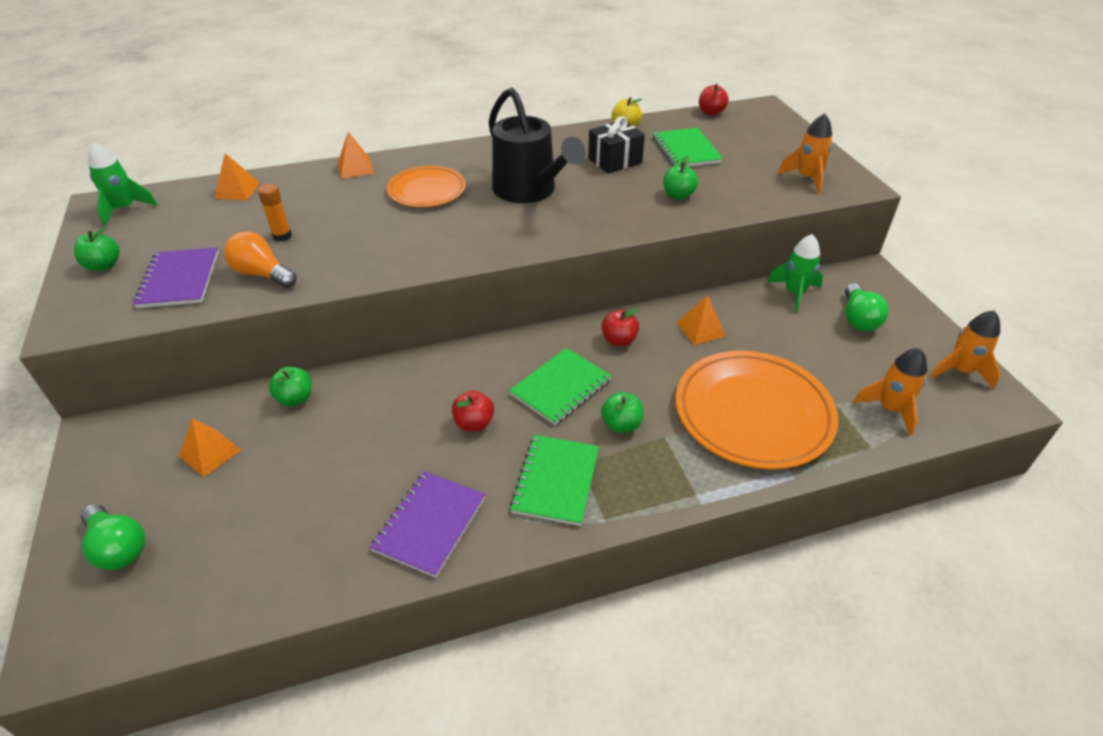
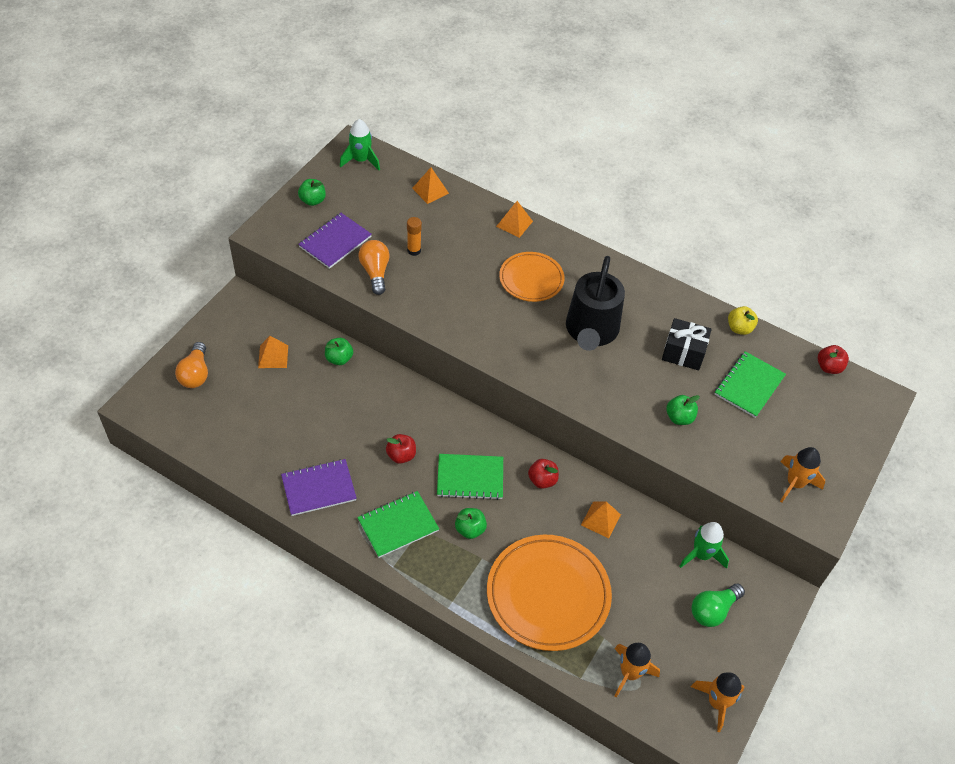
camera: 45 degrees right, 10 degrees up
(118, 547) = (195, 374): green light bulb -> orange light bulb

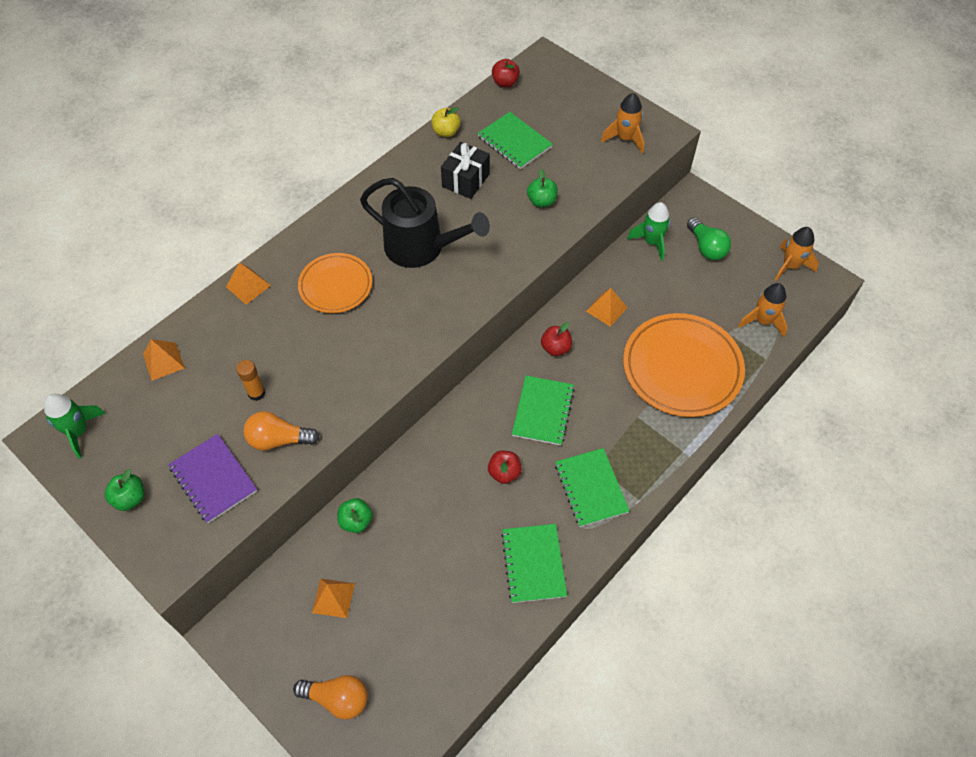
camera: 75 degrees left, 5 degrees up
(318, 488) = (533, 564): purple notebook -> green notebook
(470, 529) = (604, 421): green apple -> none

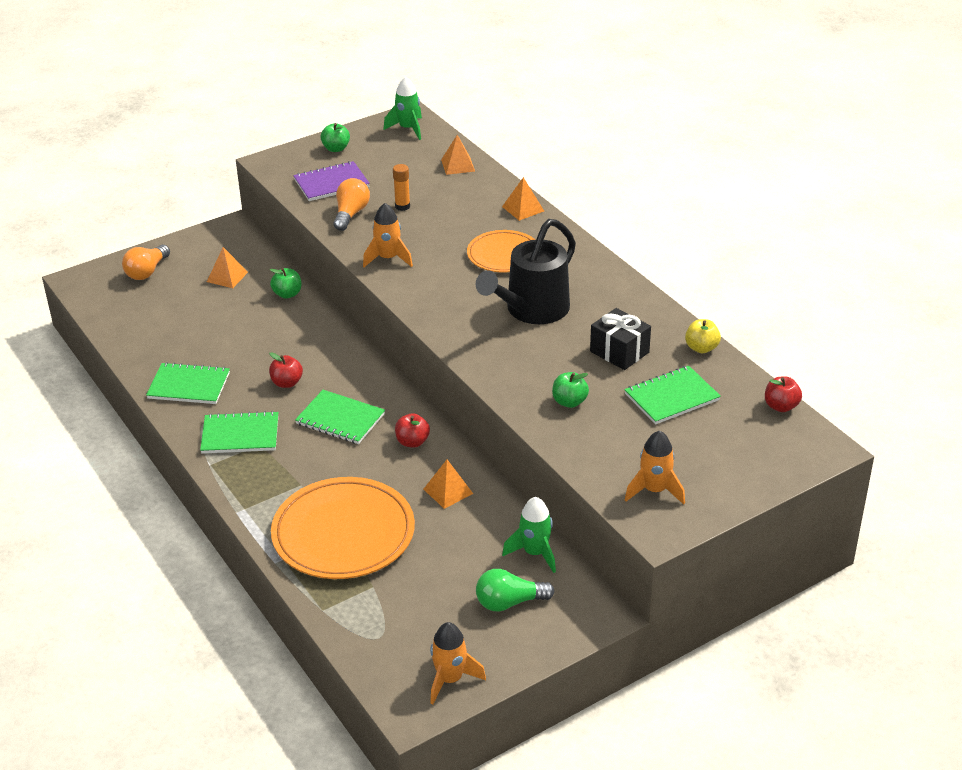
camera: 105 degrees right, 20 degrees down
(763, 321) = (376, 623): orange rocket -> orange rocket (388, 258)

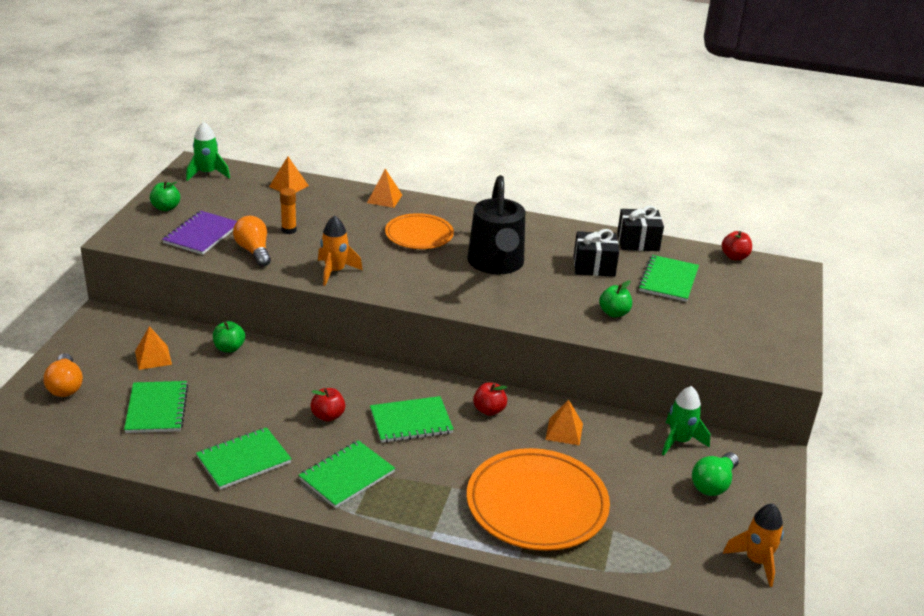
camera: 45 degrees left, 5 degrees down
(182, 318) = (157, 409): none -> green notebook
(654, 490) = (749, 343): orange rocket -> none
(701, 348) = (638, 242): yellow apple -> black gift

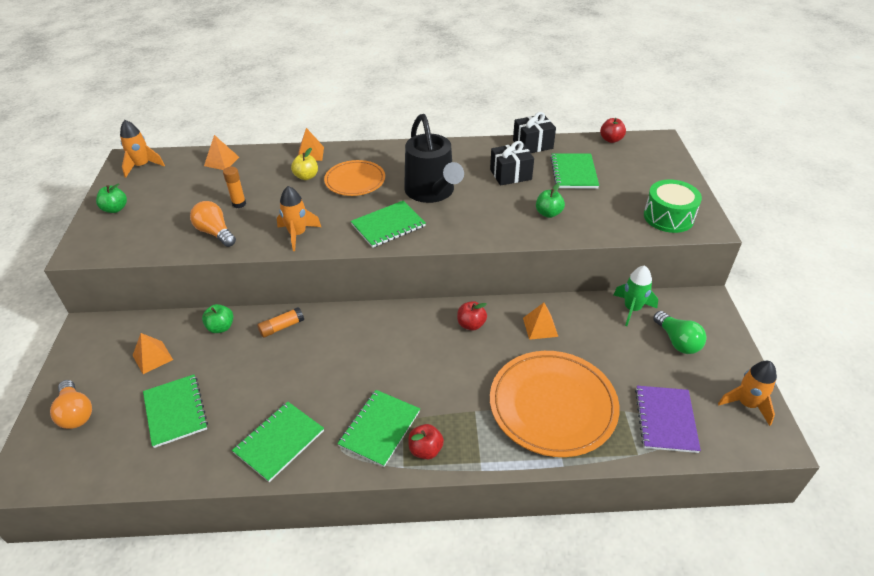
camera: 15 degrees left, 10 degrees up
(201, 234) = (159, 228): purple notebook -> purple notebook (665, 420)
(207, 173) = (142, 166): green rocket -> orange rocket
(289, 363) = (281, 327): none -> orange glue stick
(328, 416) = (337, 371): red apple -> red apple (425, 450)
(369, 219) = (306, 176): none -> yellow apple
(411, 421) = (411, 355): green notebook -> green notebook (388, 225)
(713, 484) = (677, 341): green light bulb -> green light bulb turned 45 degrees counterclockwise
(751, 348) = (668, 217): none -> green drum

